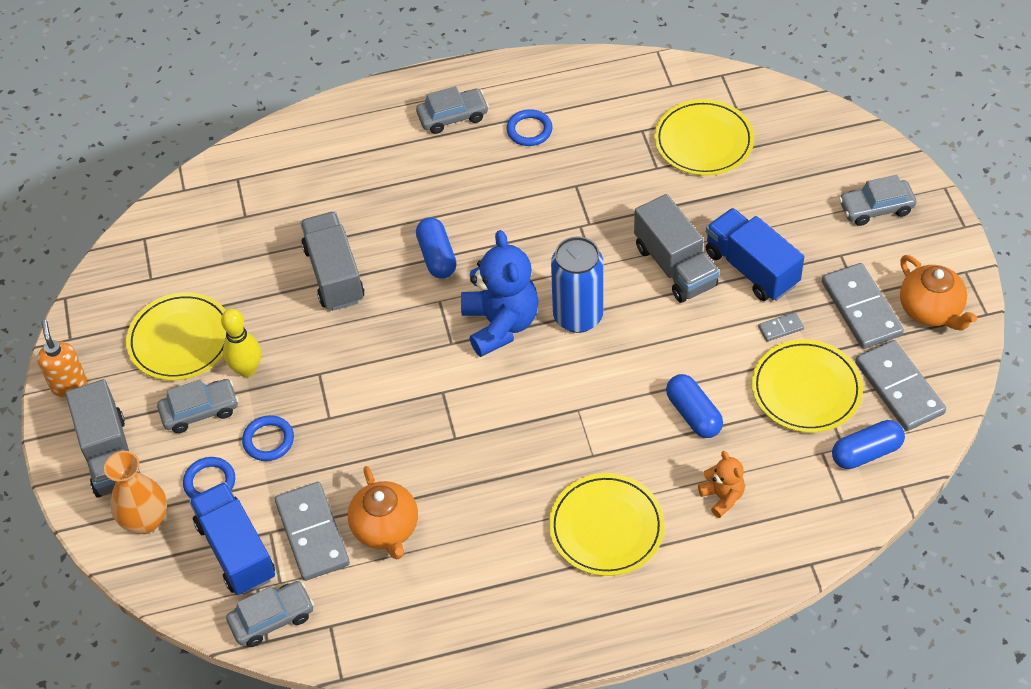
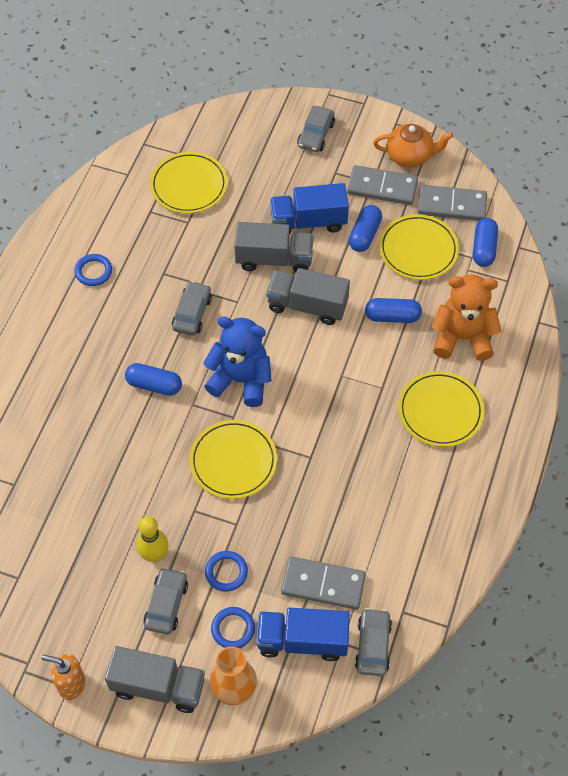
camera: 60 degrees left, 5 degrees up
(180, 340) = (92, 585): yellow plate -> yellow plate (233, 461)
(334, 274) = (116, 455): grey truck -> grey truck (307, 306)
(386, 529) = (351, 537): orange teapot -> none
(453, 117) = (41, 308): grey car -> grey car (192, 313)
(578, 316) = (270, 333): blue can -> none
(722, 497) = (462, 338): orange teddy bear -> orange teddy bear, size x1.96
(780, 328) = (364, 235): grey domino -> blue capsule

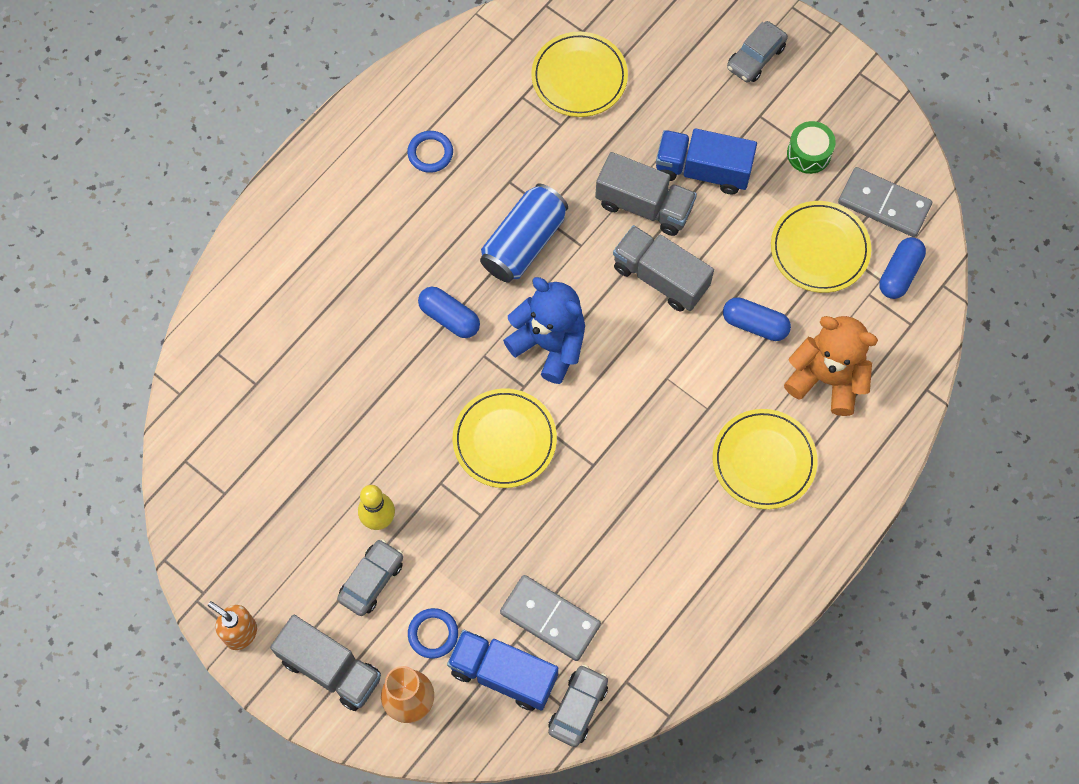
camera: 20 degrees right, 10 degrees up
(192, 313) = (524, 243): grey car -> blue can
(226, 572) = (449, 567): blue ring -> none
(364, 235) = (763, 209): blue capsule -> none
(382, 187) = (809, 153): grey domino -> green drum
(410, 156) = (859, 123): orange teapot -> none

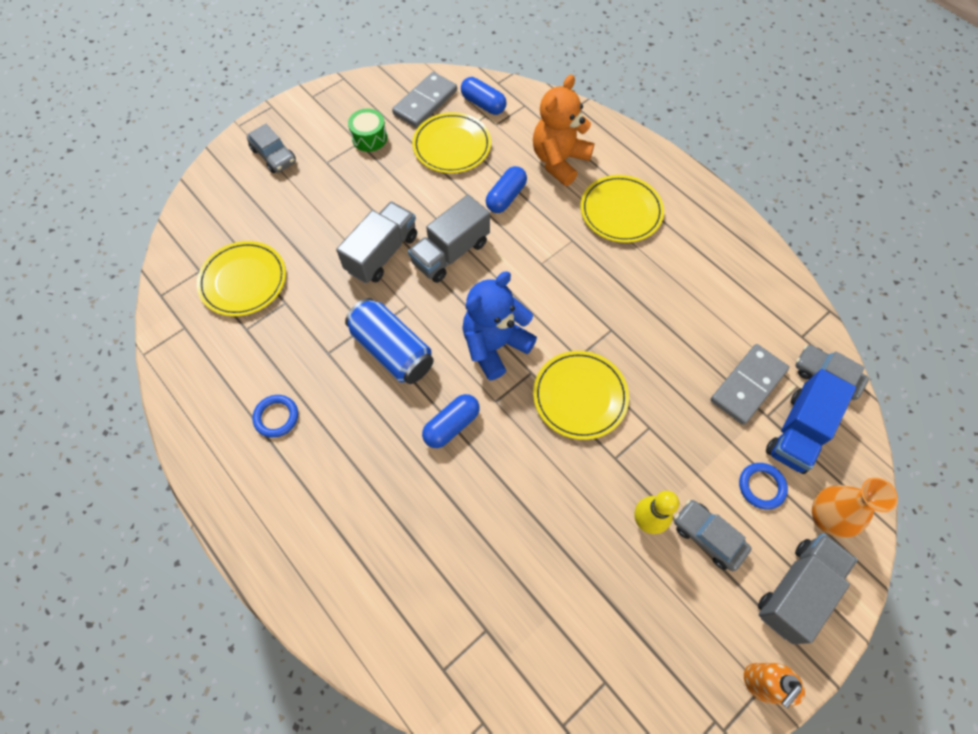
camera: 80 degrees left, 5 degrees down
(702, 170) = (362, 207): blue truck -> none

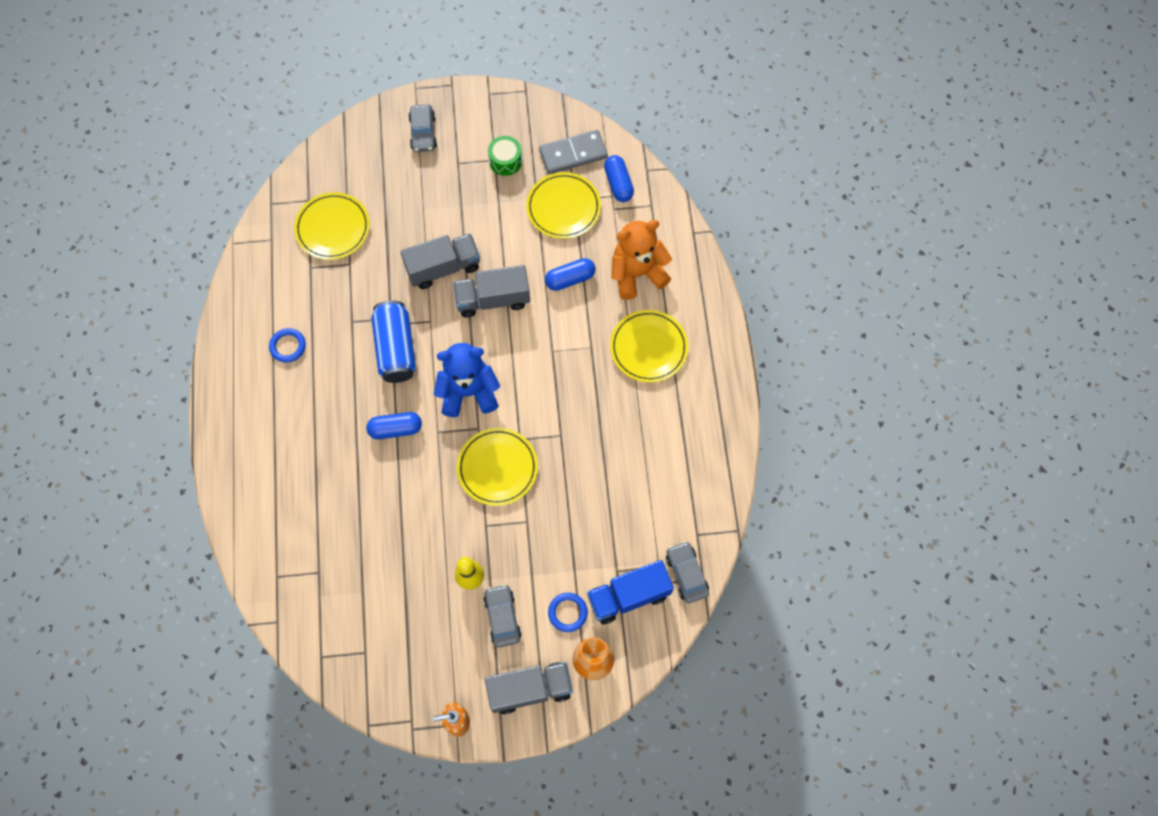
camera: 35 degrees right, 5 degrees up
(747, 385) = (623, 541): grey domino -> none

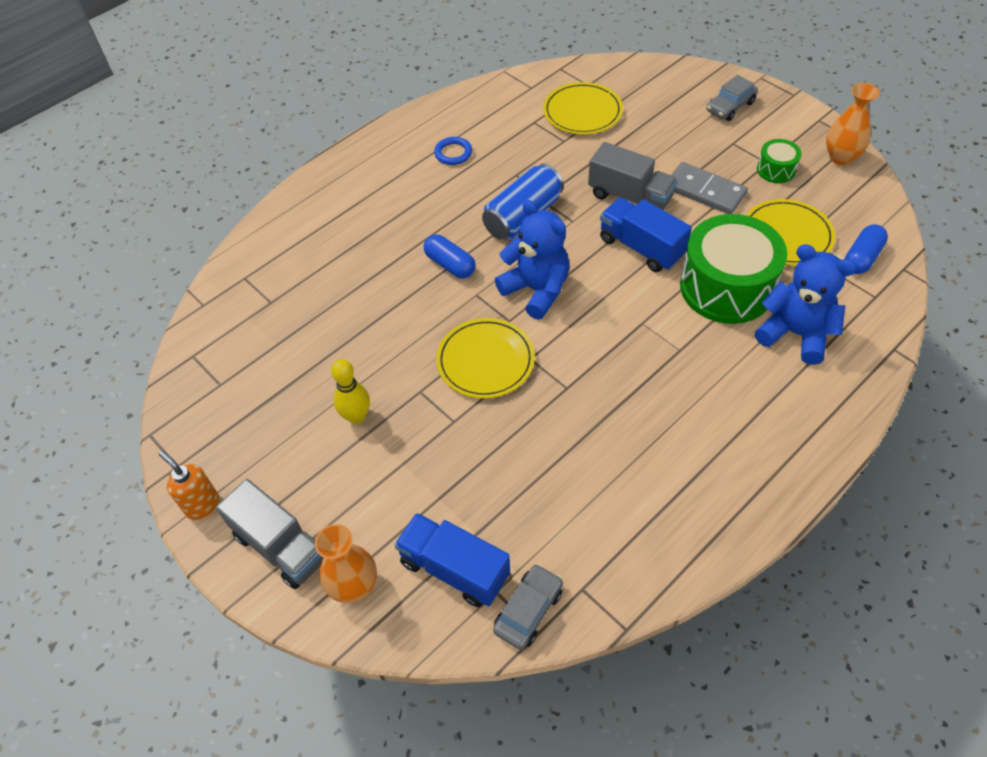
camera: 55 degrees right, 15 degrees down
(493, 299) = (641, 247): grey truck -> blue truck
(502, 617) = (339, 469): grey car -> none
(532, 114) = (840, 157): none -> orange vase
(567, 612) = (389, 523): blue ring -> none
(570, 279) = (726, 287): blue capsule -> green drum
(573, 154) = (844, 207): grey domino -> grey domino (705, 191)
(637, 274) = (795, 334): orange teddy bear -> blue teddy bear
(648, 347) = (734, 396): yellow plate -> none

